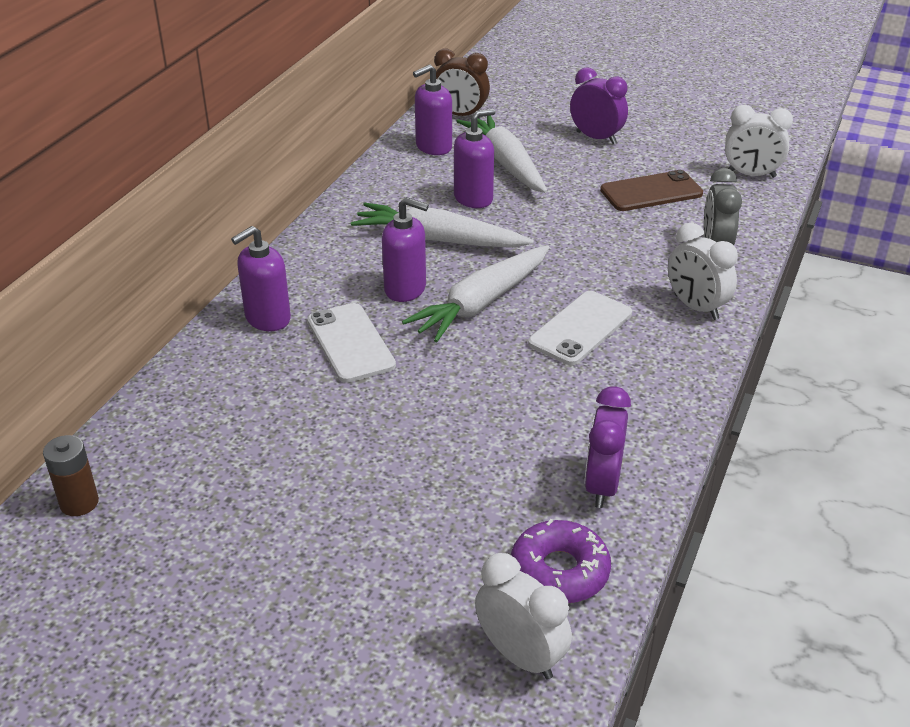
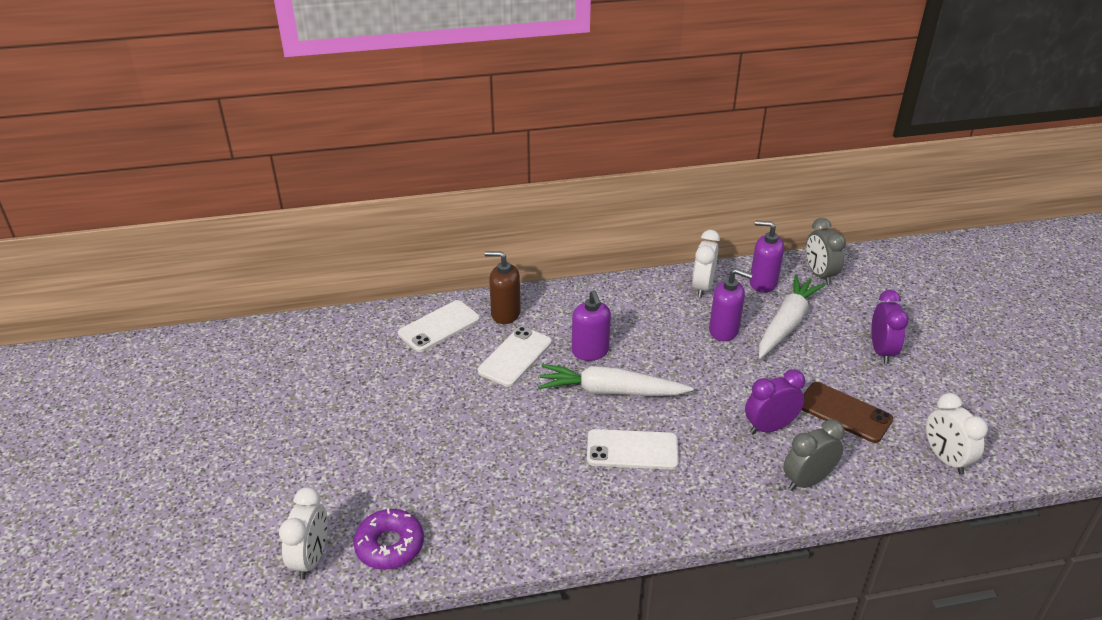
camera: 55 degrees right, 0 degrees up
(79, 503) = (306, 334): brown battery -> none
(222, 378) = (439, 326): none -> white phone
(267, 319) = (505, 314): purple soap dispenser -> brown soap dispenser
(439, 240) = (658, 339): white carrot -> none
(460, 115) = (819, 274): brown clock -> grey clock
(602, 485) = (481, 532): purple clock -> purple clock (769, 427)
(696, 307) = (720, 499): white clock -> white clock (702, 287)

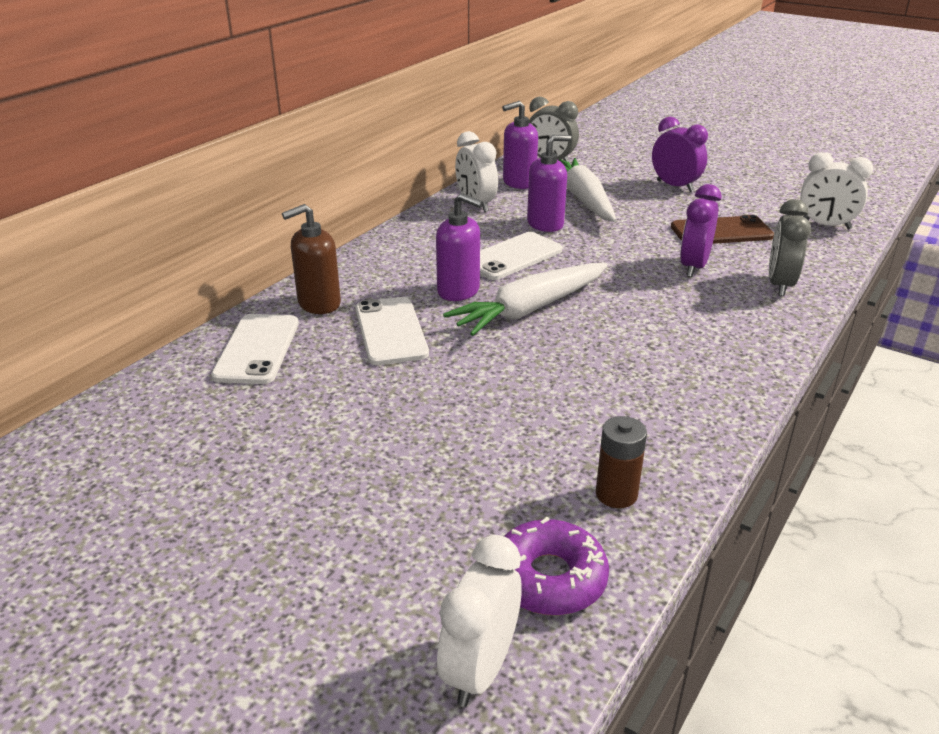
camera: 45 degrees left, 5 degrees down
(311, 558) = (480, 669): white clock -> white clock turned 120 degrees counterclockwise
(479, 532) = (616, 494): none -> brown battery
(632, 450) = (626, 340): white phone -> white phone (512, 257)

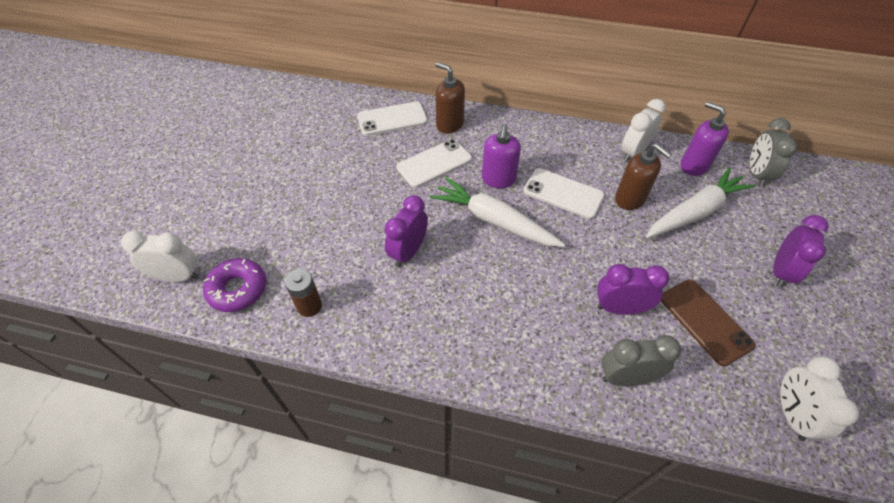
camera: 70 degrees right, 20 degrees up
(545, 224) = (630, 199): purple soap dispenser -> brown soap dispenser
(551, 384) = (408, 252): none -> purple clock

